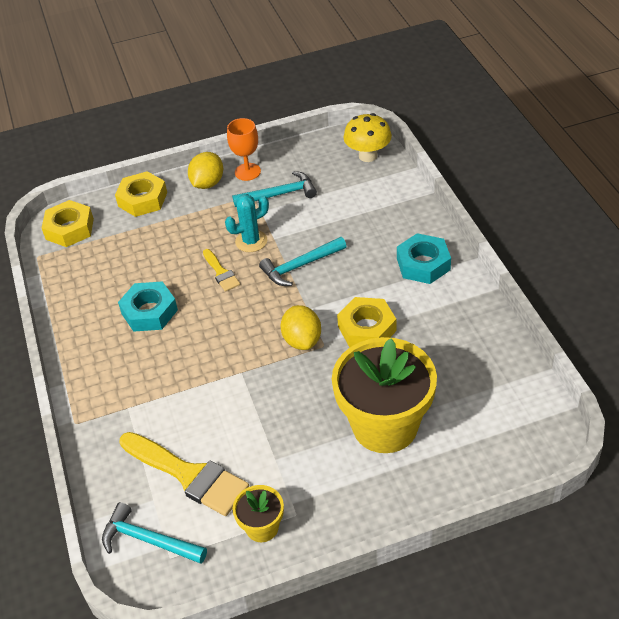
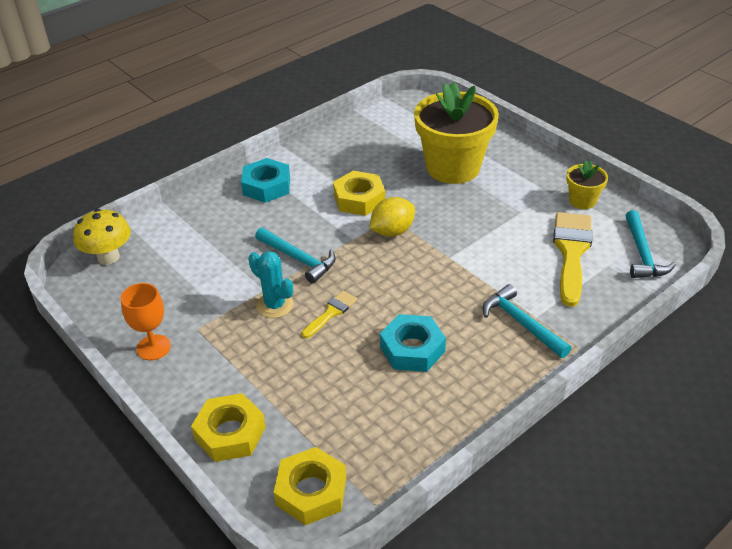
camera: 115 degrees left, 5 degrees down
(207, 183) = (183, 378): yellow lemon -> none
(279, 194) = (190, 307): turquoise hammer -> turquoise hammer (521, 323)

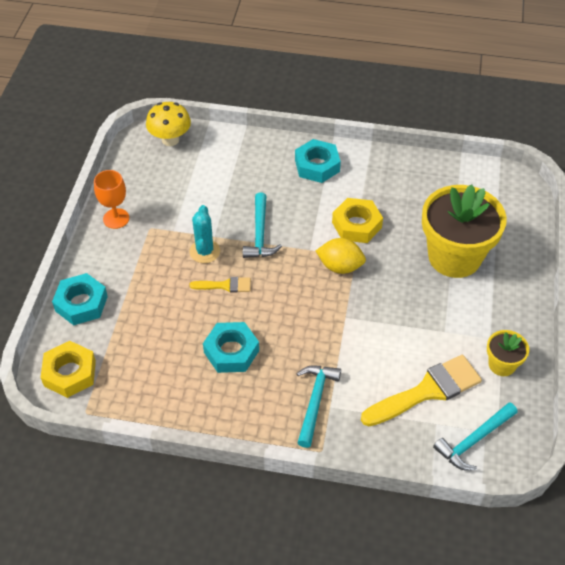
camera: 50 degrees right, 10 degrees up
(230, 433) = (81, 303): yellow nut -> turquoise nut

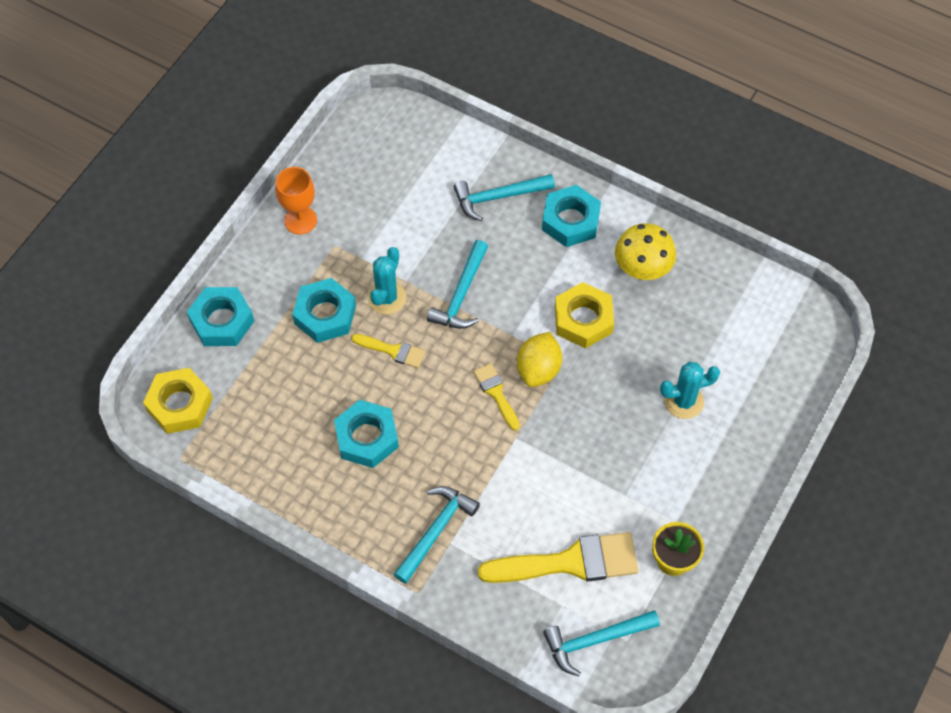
camera: 20 degrees right, 10 degrees up
(162, 276) = (325, 314): none -> turquoise nut
(170, 140) = (405, 128): yellow mushroom -> yellow mushroom (642, 269)
(258, 165) = (498, 197): none -> turquoise hammer
(316, 291) = (496, 393): none -> yellow brush
(340, 266) = (538, 369): yellow lemon -> yellow lemon turned 75 degrees clockwise
(454, 257) = (684, 401): yellow flower pot -> turquoise cactus

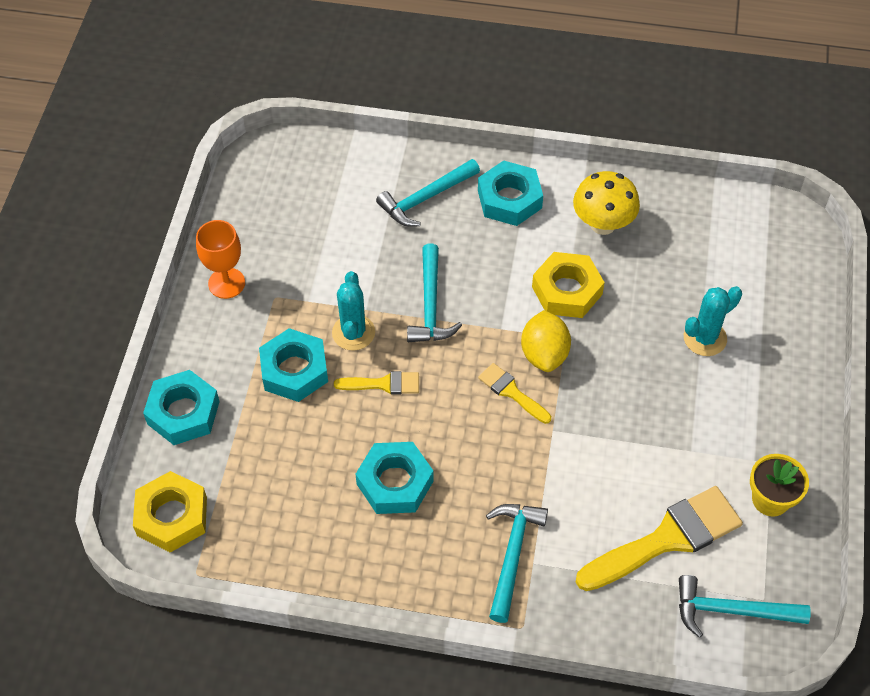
camera: 20 degrees left, 5 degrees down
(595, 640) = (731, 611): turquoise hammer -> turquoise hammer turned 45 degrees clockwise

